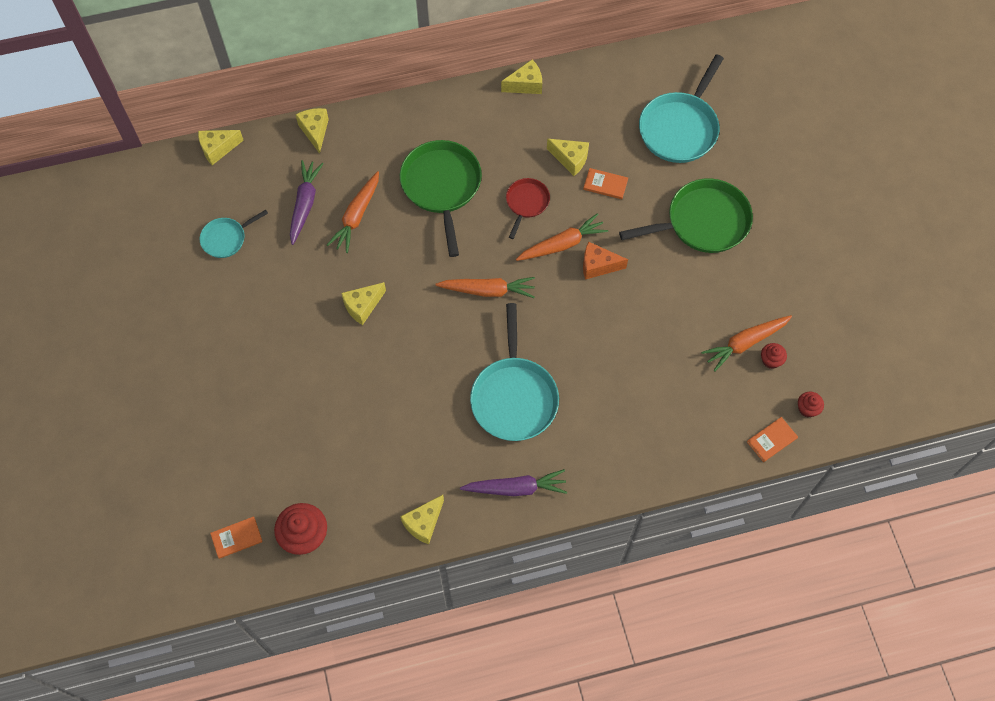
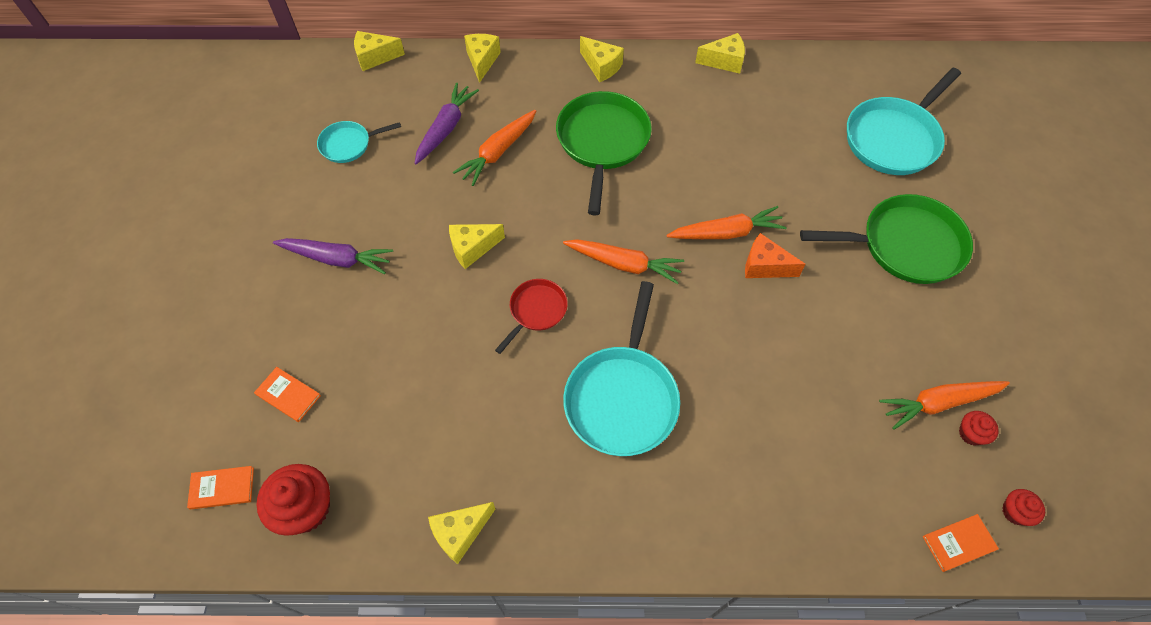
camera: 15 degrees right, 5 degrees down
(516, 488) = (593, 518): purple carrot -> purple carrot (337, 259)
(526, 203) = (695, 179): red pan -> red pan (536, 311)
(570, 159) = (757, 145): yellow cheese -> yellow cheese (601, 66)
(605, 184) = (793, 179): orange book -> orange book (288, 395)

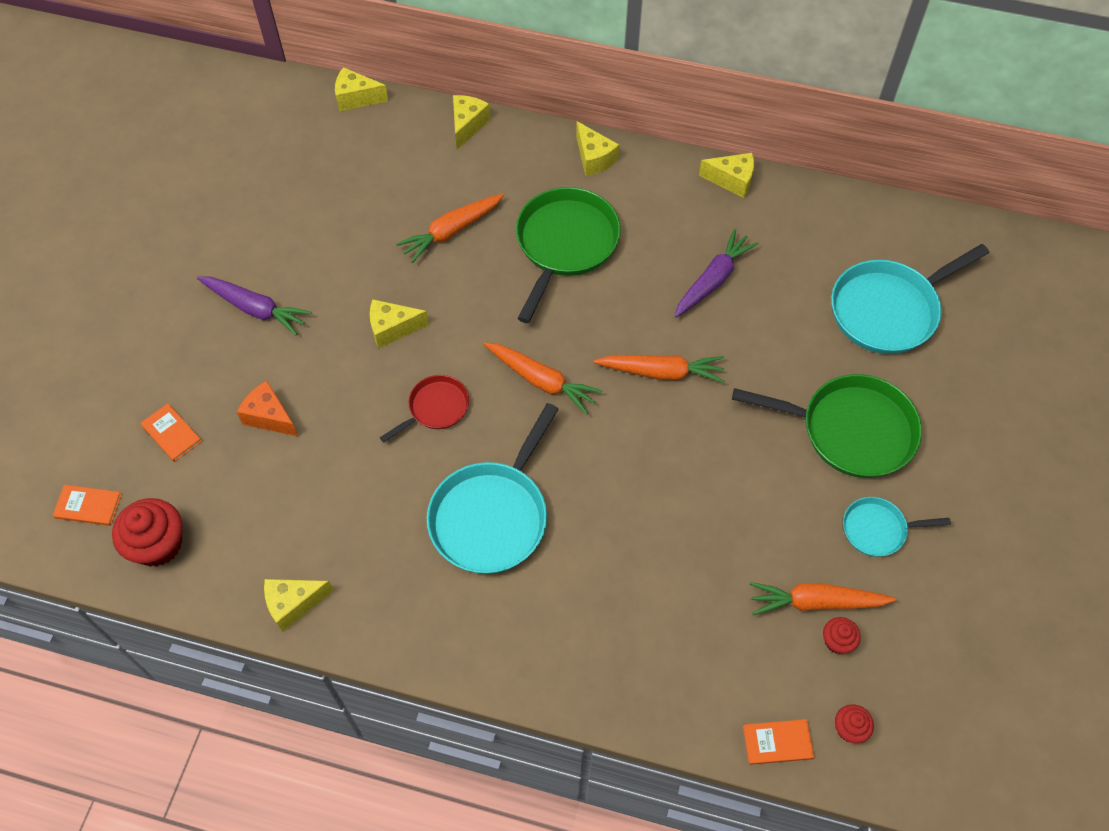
camera: 15 degrees right, 0 degrees up
(348, 144) = (301, 190): turquoise pan -> turquoise pan (877, 529)
(446, 128) = (406, 193): purple carrot -> purple carrot (713, 280)
(764, 266) = (688, 417): orange cheese -> orange cheese (269, 417)

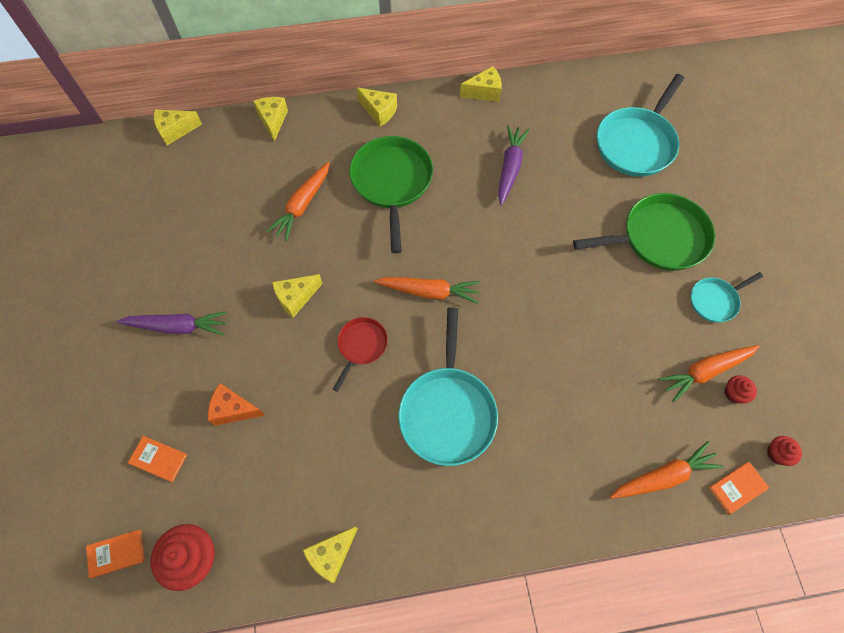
camera: 25 degrees left, 5 degrees up
(661, 372) = (511, 249): orange carrot -> orange carrot (663, 476)

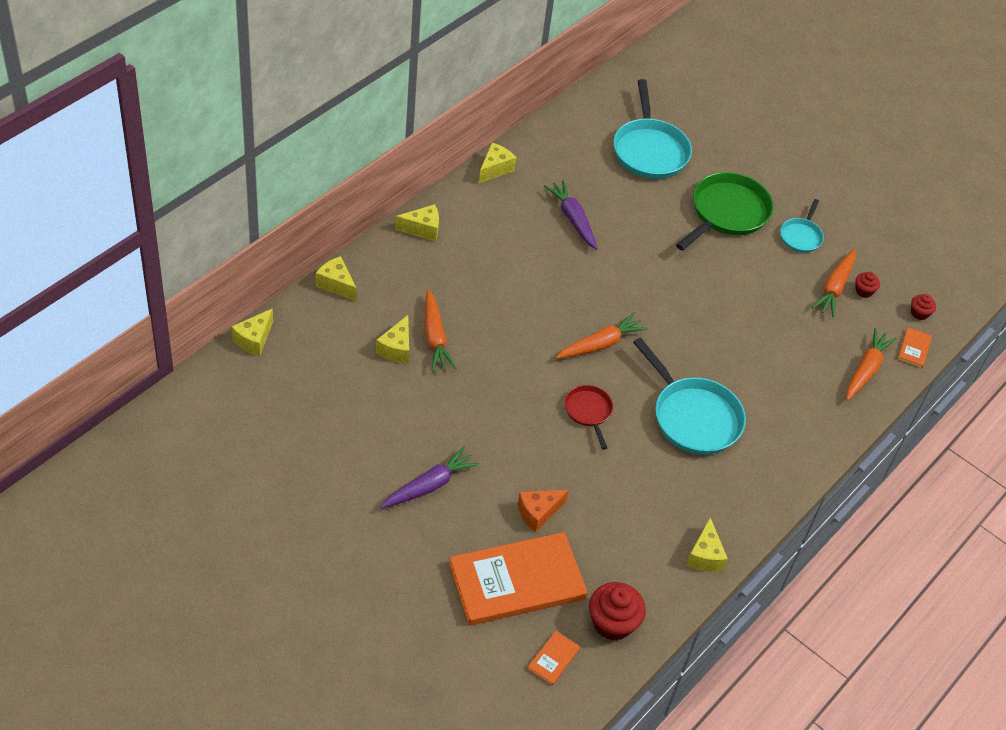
camera: 45 degrees left, 15 degrees down
(158, 459) = (517, 581): orange book -> orange book, size x2.50
(296, 298) = (503, 408): yellow cheese -> yellow cheese (396, 348)
(392, 182) = (491, 280): green pan -> none

